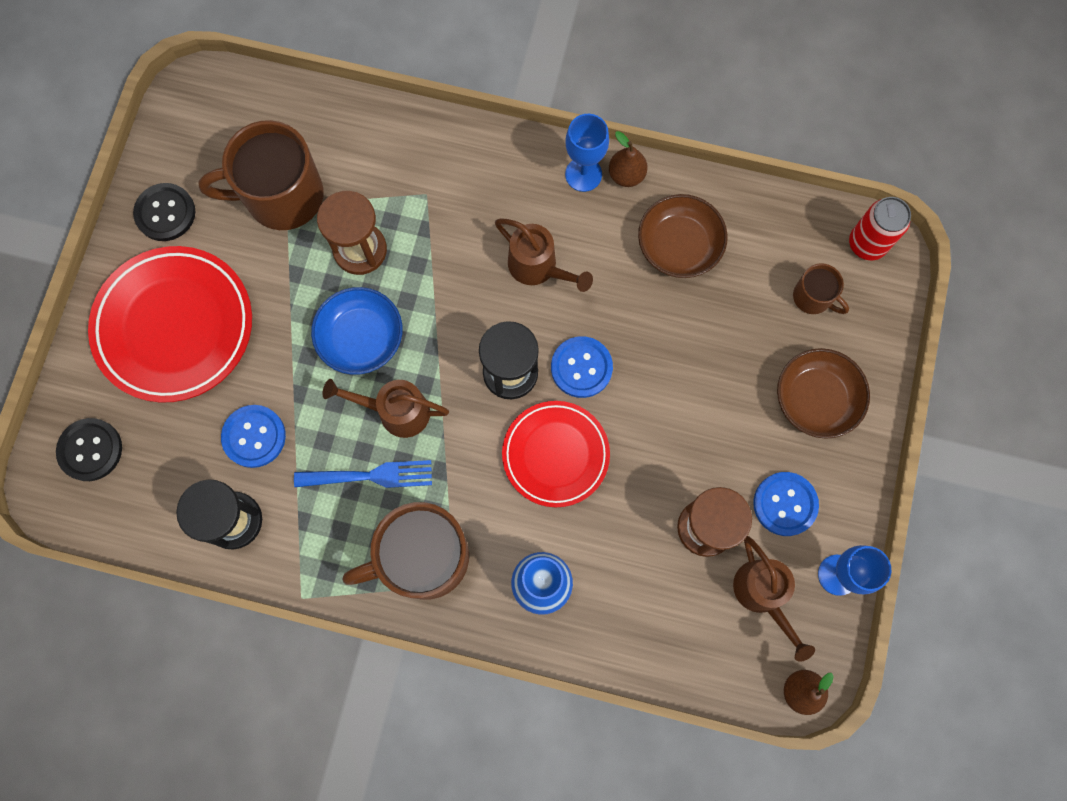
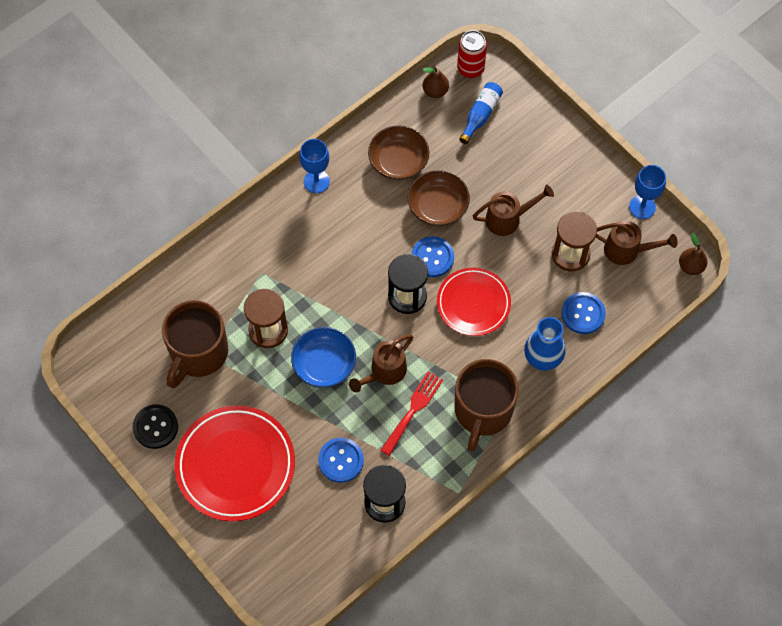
camera: 55 degrees left, 10 degrees down
(90, 450) = (278, 561): black button -> none
(370, 476) = (413, 410): blue fork -> red fork
(538, 267) = (355, 241): brown watering can -> brown watering can (508, 219)
(626, 175) = (335, 160): brown pear -> brown pear (435, 91)
(785, 504) = (585, 207): blue button -> blue button (583, 314)
(813, 297) = (481, 115): brown mug -> blue bottle
(816, 399) = (539, 152): brown bowl -> brown bowl (438, 205)

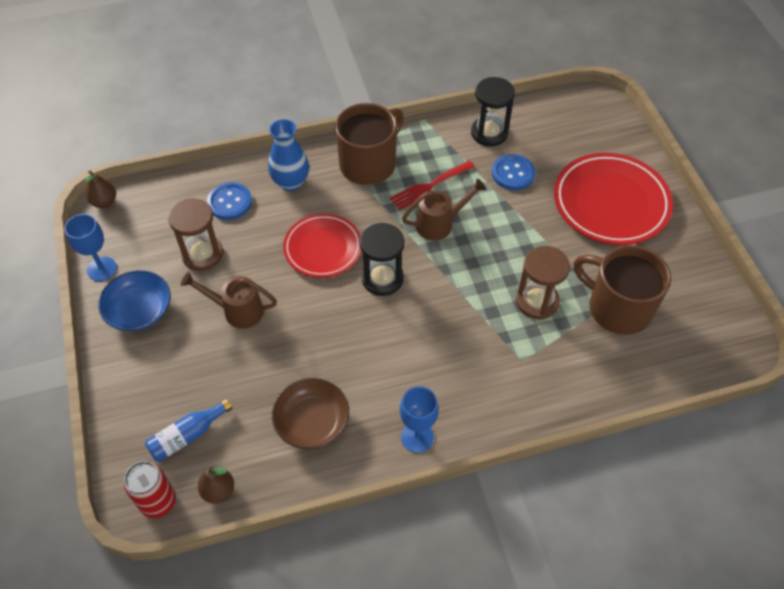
camera: 155 degrees left, 10 degrees down
(155, 427) = (679, 259): black button -> none
(198, 353) = (617, 308): brown mug -> brown mug turned 105 degrees counterclockwise
(324, 363) = (493, 252): blue bowl -> blue bowl (139, 310)
(432, 257) = (336, 304): blue button -> none
(438, 205) = (299, 353): brown bowl -> none
(627, 250) = (148, 237): brown watering can -> none

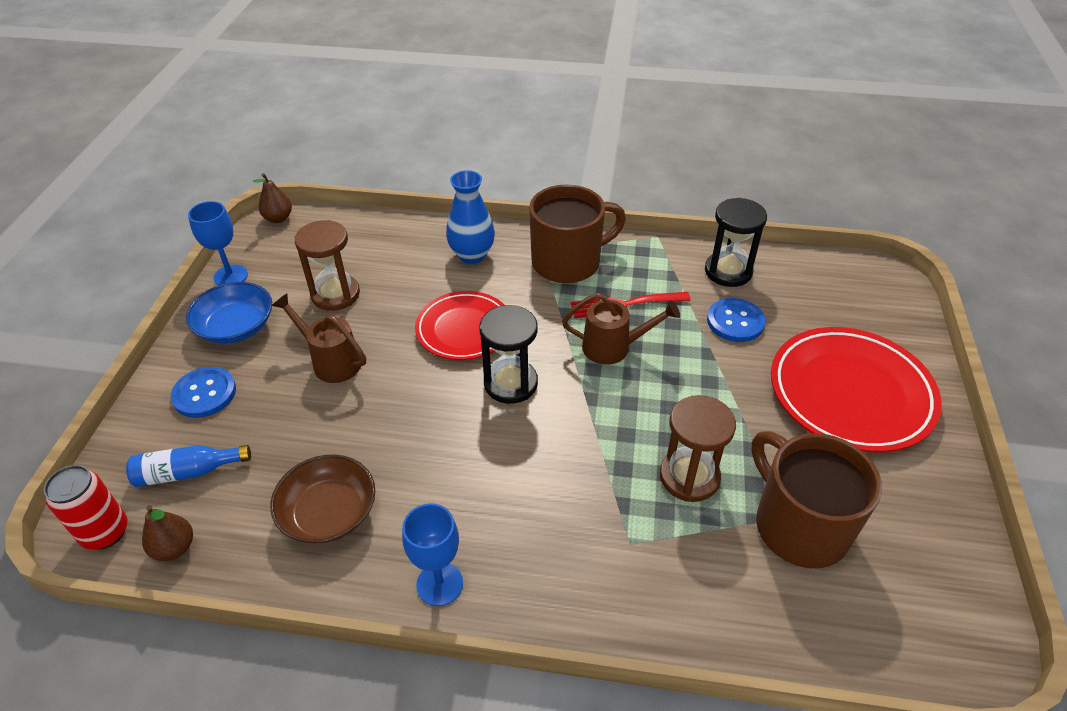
camera: 25 degrees right, 10 degrees down
(230, 202) = (397, 254): blue button -> blue button (204, 394)

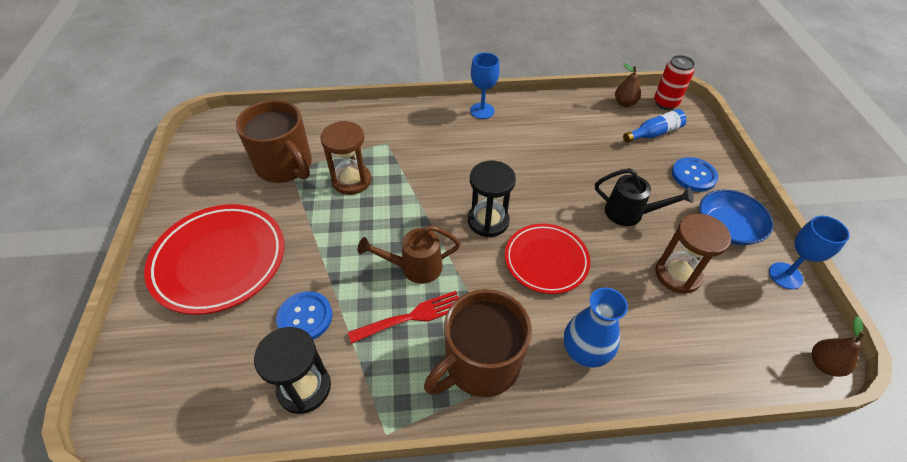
camera: 165 degrees right, 5 degrees up
(329, 512) = (559, 129): brown bowl -> none
(331, 361) = (630, 213): brown watering can -> black watering can

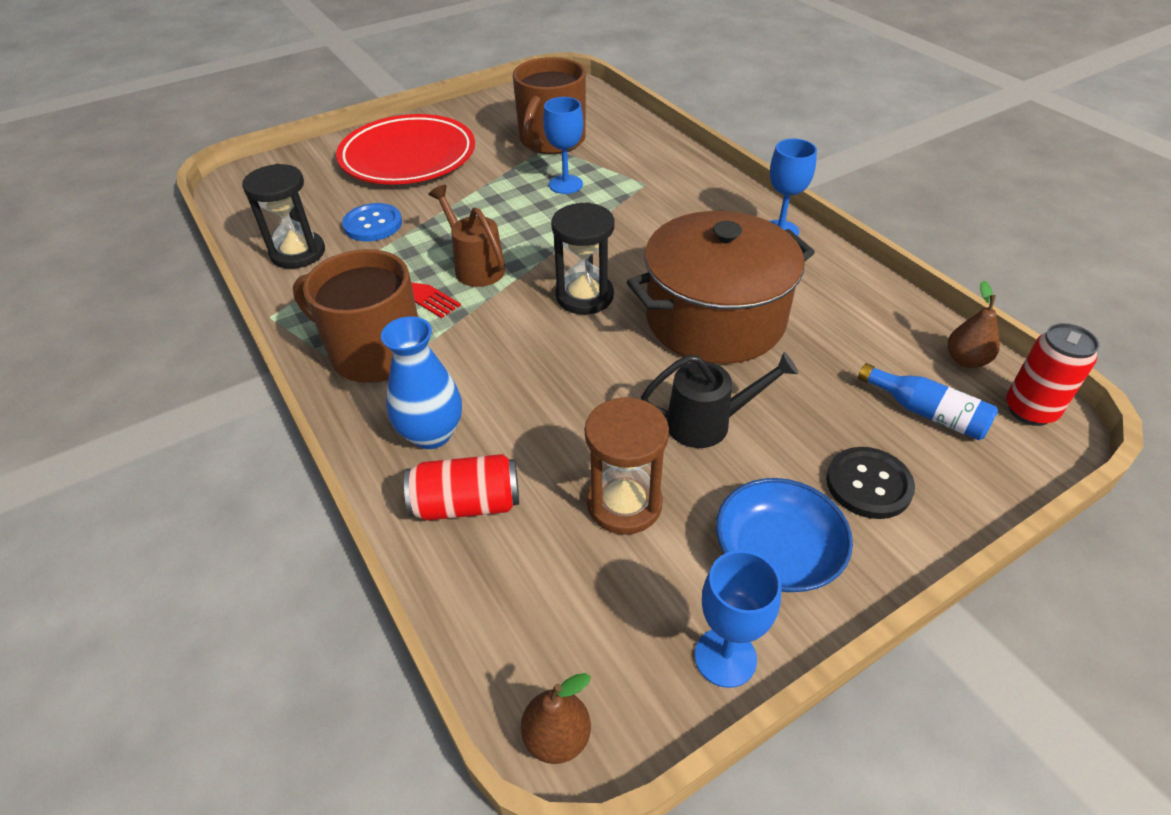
camera: 65 degrees right, 5 degrees down
(351, 180) = (565, 184): brown hourglass -> blue goblet
(545, 172) = (715, 319): none -> brown pot
(546, 260) = (555, 362): red plate -> none
(630, 213) = (708, 423): black watering can -> black watering can turned 90 degrees counterclockwise
(654, 352) = (466, 504): none -> red can
(693, 175) = (868, 484): blue button -> black button

